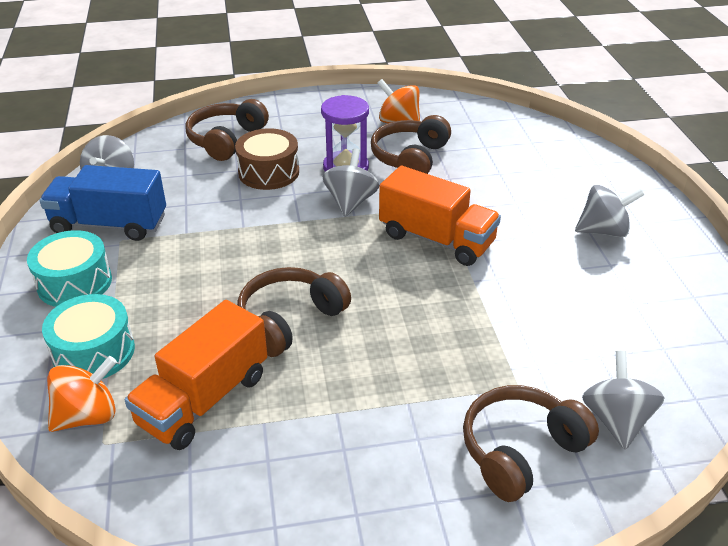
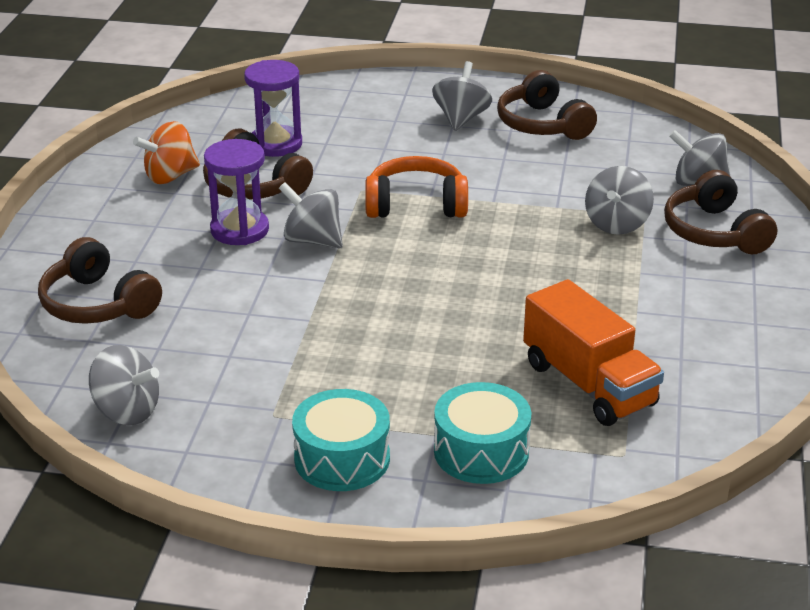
camera: 70 degrees left, 5 degrees down
(88, 416) = (581, 462): orange spinning top -> none
(109, 224) = (232, 421): blue truck -> none
(268, 172) = (205, 284): brown drum -> none
(290, 320) = (496, 314): brown headphones -> brown headphones (542, 124)
(436, 239) = (416, 205): orange truck -> orange headphones
(478, 152) = (275, 144): none -> purple hourglass
(487, 369) = (617, 224): none -> grey spinning top

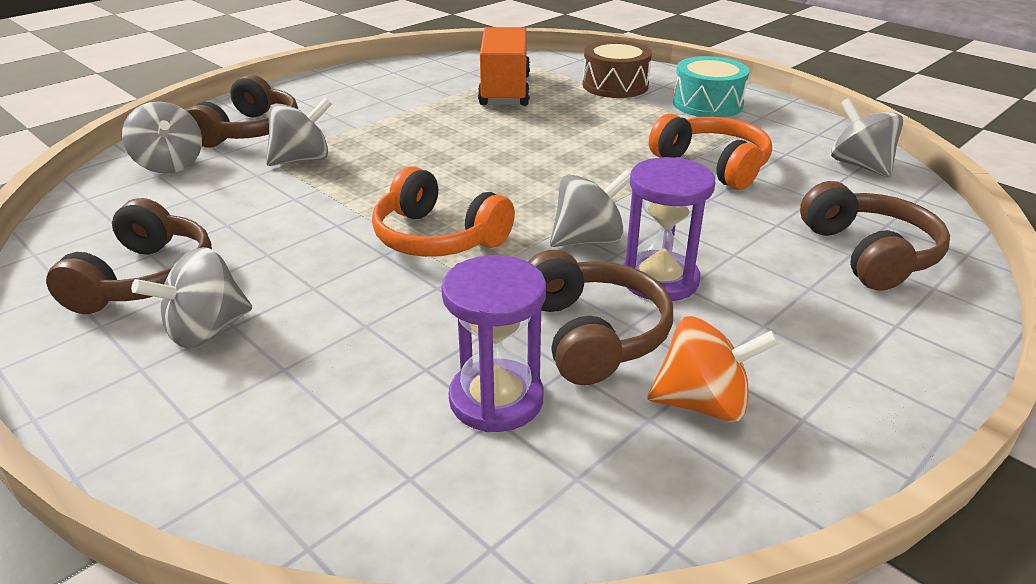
camera: 145 degrees left, 0 degrees up
(271, 353) = (712, 165): none -> orange headphones
(312, 240) = (588, 240): grey spinning top -> grey spinning top turned 90 degrees counterclockwise
(481, 451) = (615, 85): turquoise drum -> brown drum

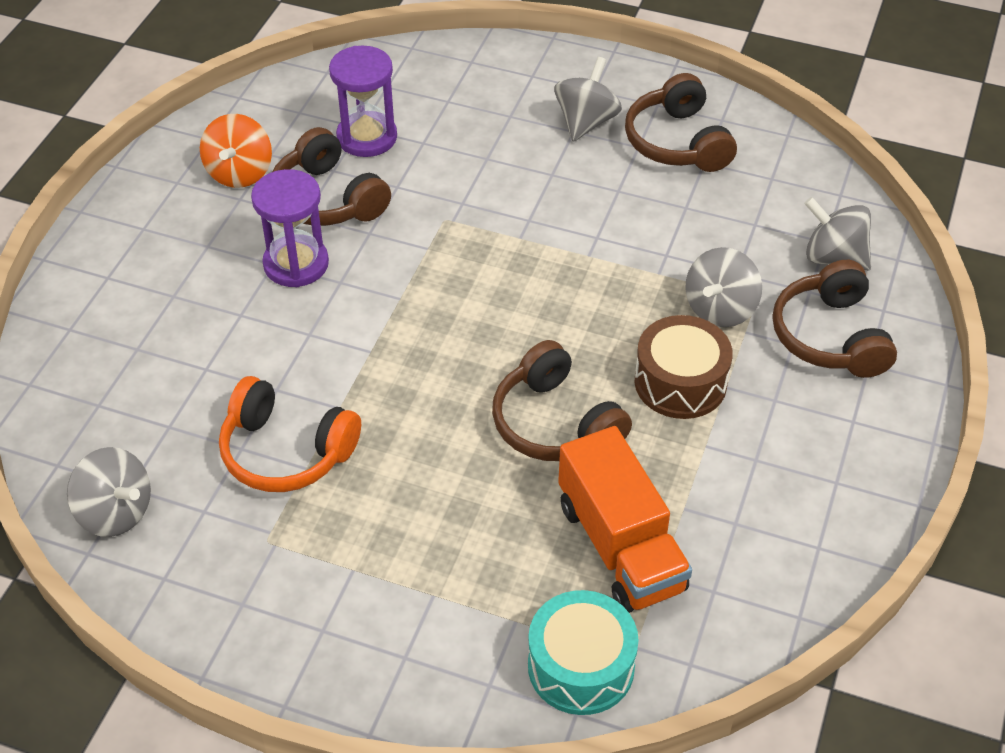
camera: 155 degrees right, 15 degrees up
(438, 238) = (500, 250): orange headphones -> none
(588, 240) = (372, 290): grey spinning top -> none
(615, 85) = (476, 626): brown drum -> brown drum (680, 382)
(703, 403) = (240, 173): orange spinning top -> orange spinning top turned 60 degrees counterclockwise
(707, 104) = (324, 614): turquoise drum -> turquoise drum (581, 666)
(869, 254) = (120, 354): brown headphones -> brown headphones (555, 423)

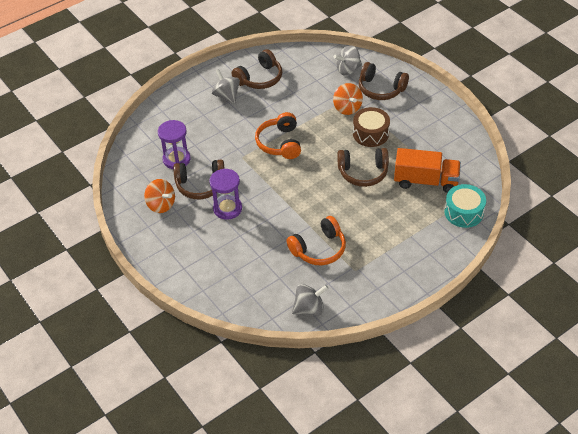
camera: 55 degrees left, 0 degrees up
(528, 255) = (280, 143): none -> orange headphones
(677, 142) = (259, 78): brown headphones -> brown headphones turned 60 degrees counterclockwise
(720, 309) = (347, 108): grey spinning top -> orange spinning top

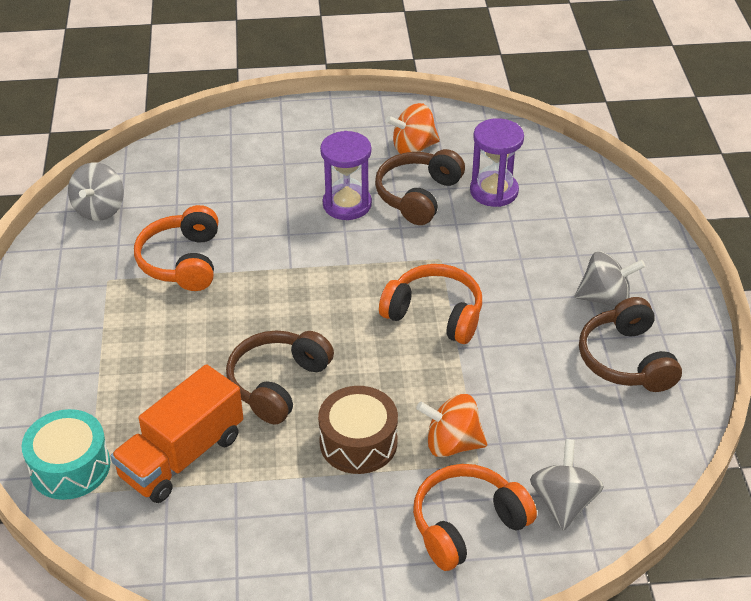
camera: 120 degrees right, 5 degrees down
(380, 89) = (467, 525): brown headphones -> orange headphones

